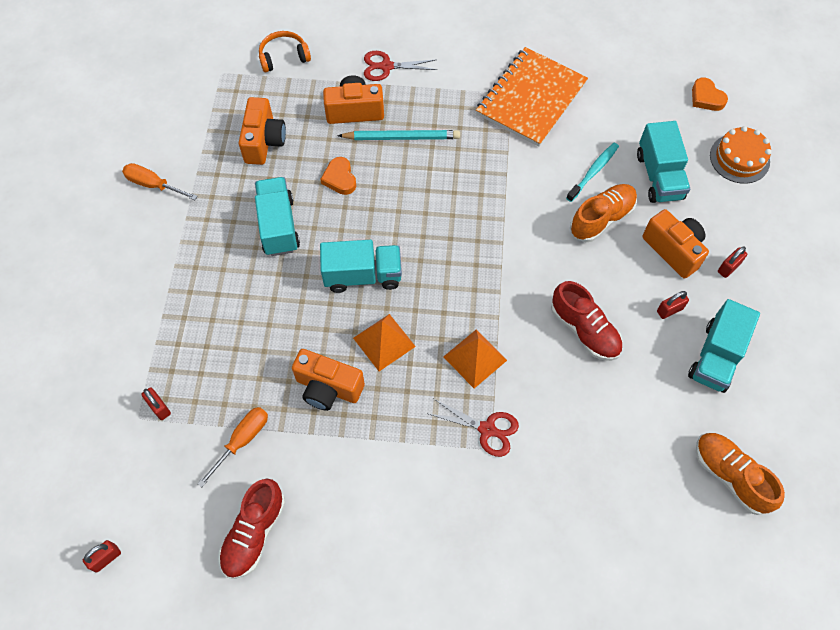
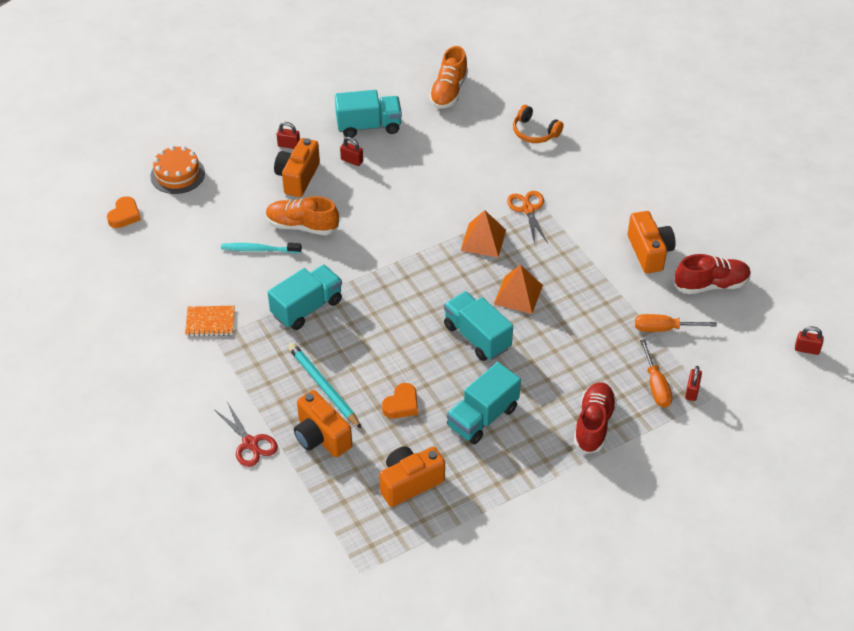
camera: 125 degrees left, 15 degrees down
(154, 185) = (524, 535): orange screwdriver -> orange screwdriver (656, 385)
(284, 57) = (300, 533): orange headphones -> orange headphones (534, 132)
(328, 388) = (582, 305): orange camera -> orange camera (649, 252)
(487, 429) = (528, 209): red scissors -> orange scissors
(531, 99) = (210, 322): orange notebook -> orange notebook, size x0.47
(584, 330) = (407, 195): red shoe -> red shoe (593, 425)
(659, 176) = (233, 211): turquoise truck -> turquoise truck (307, 308)

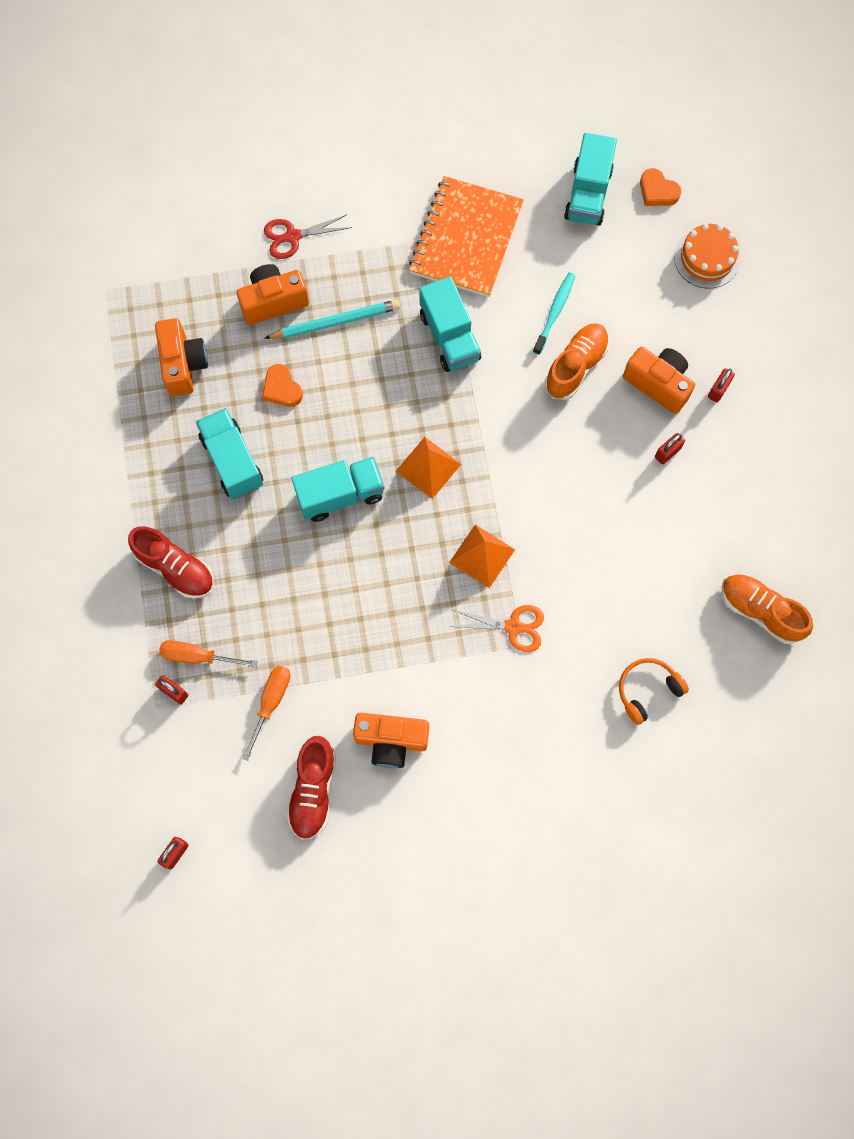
camera: 110 degrees right, 25 degrees up
(210, 322) = (466, 239): orange notebook -> orange notebook, size x2.12
(369, 126) = (724, 491): turquoise truck -> turquoise truck (588, 194)
(518, 294) = (384, 562): orange pyramid -> orange pyramid (428, 467)

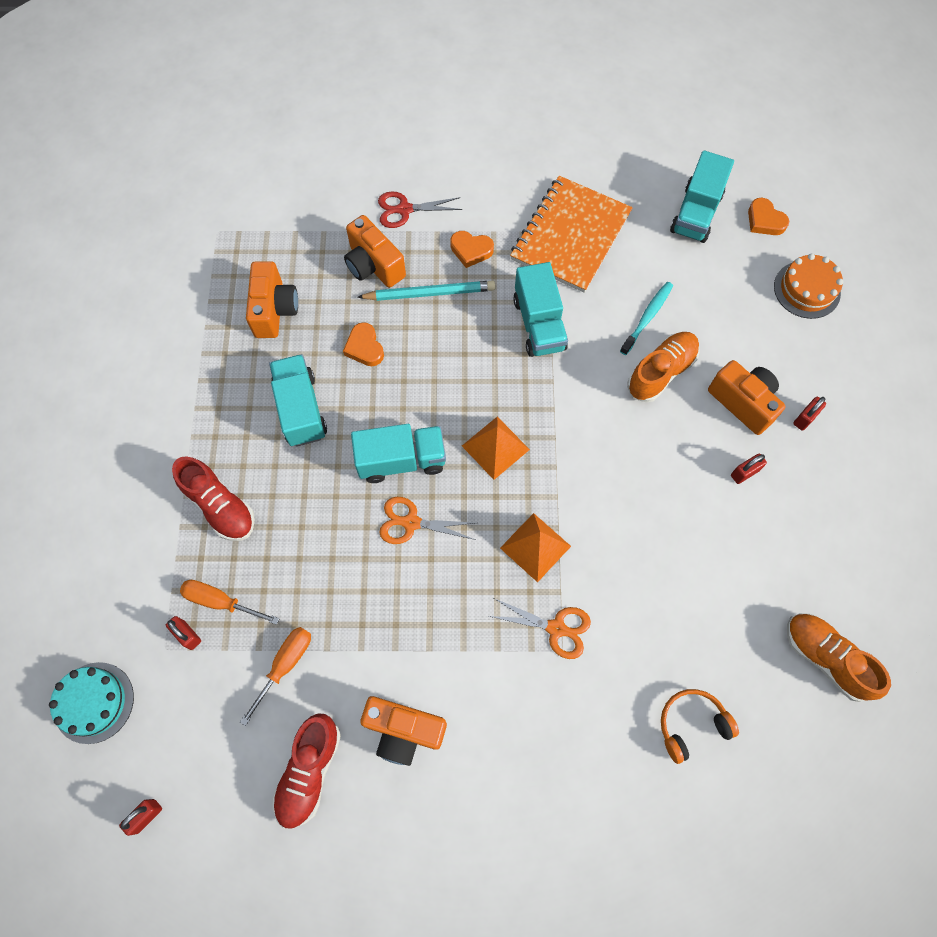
camera: 10 degrees right, 5 degrees down
(102, 766) = (94, 702): none -> turquoise cake
(273, 302) = (374, 265): orange camera -> orange camera turned 120 degrees counterclockwise
(361, 553) = (411, 522): none -> orange scissors
(368, 270) = (471, 250): none -> orange heart

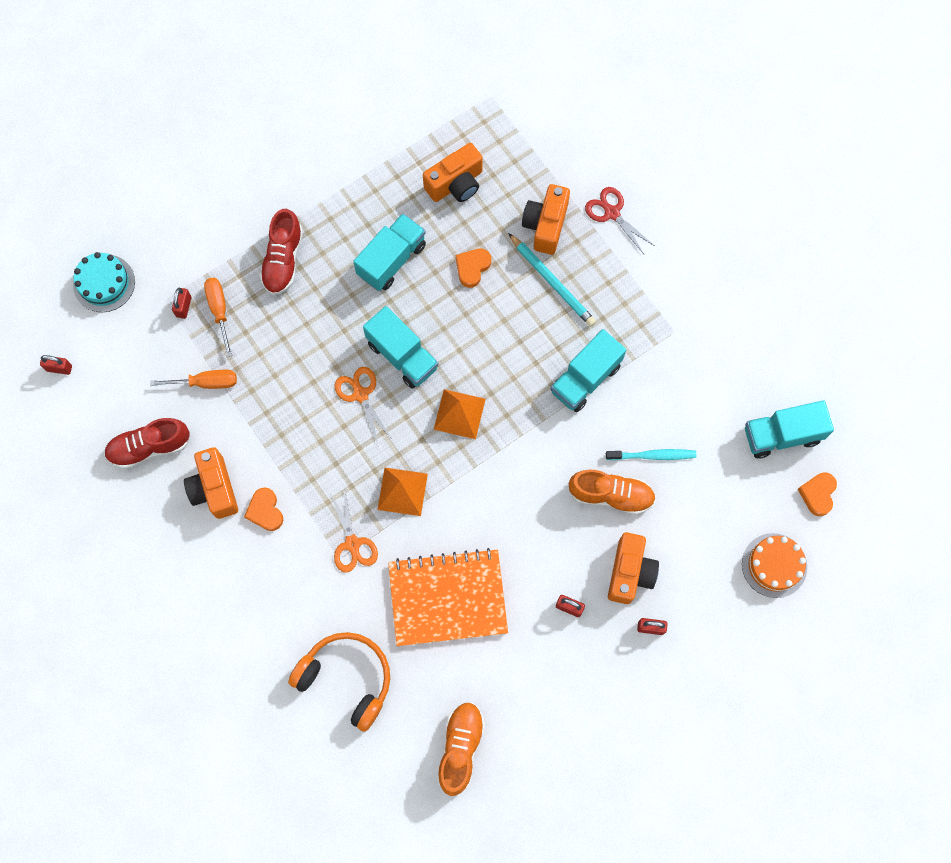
camera: 55 degrees right, 5 degrees up
(471, 250) = (613, 286): orange heart -> orange heart (265, 511)
(570, 236) = (683, 351): orange notebook -> orange notebook (447, 598)
(691, 724) = (346, 679): orange headphones -> orange headphones, size x1.58

